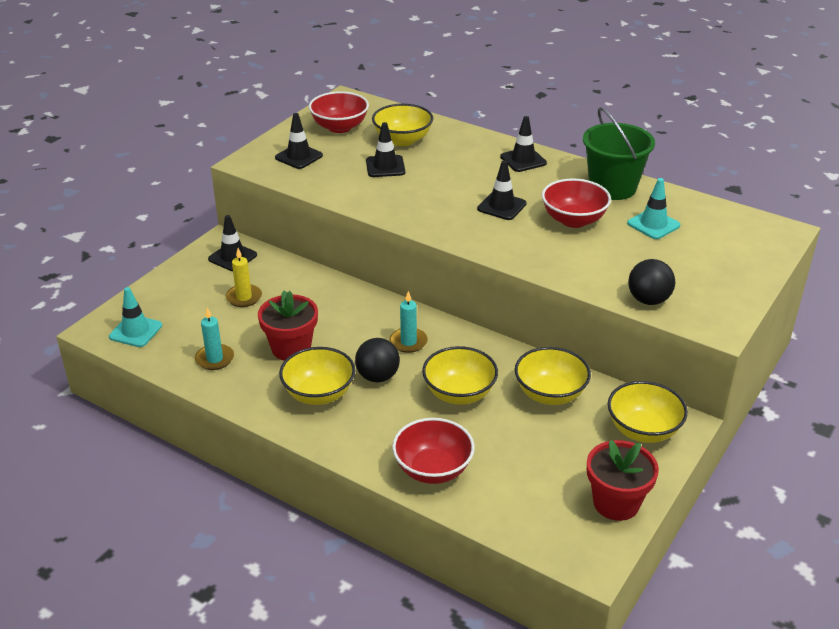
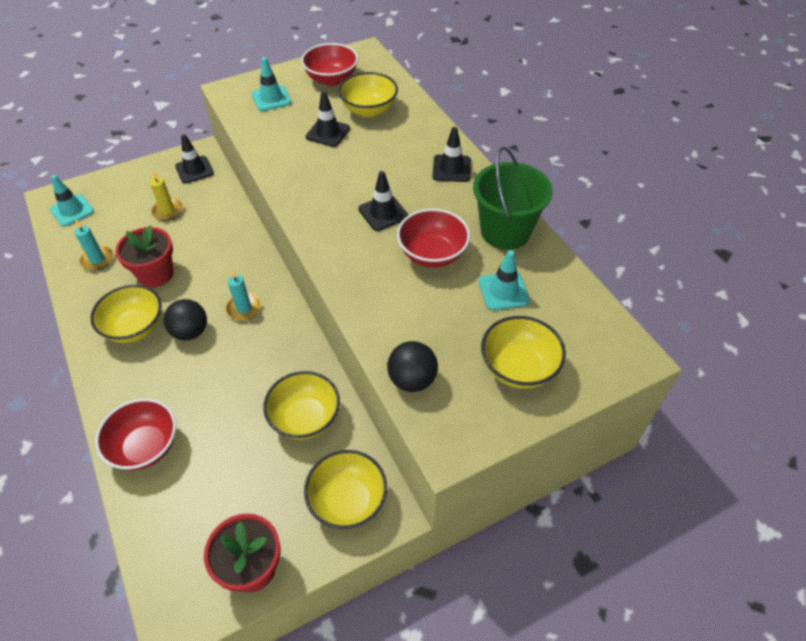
camera: 30 degrees right, 15 degrees up
(299, 157) = (271, 98): black traffic cone -> turquoise traffic cone
(459, 393) = (234, 380): yellow bowl -> yellow bowl (518, 368)

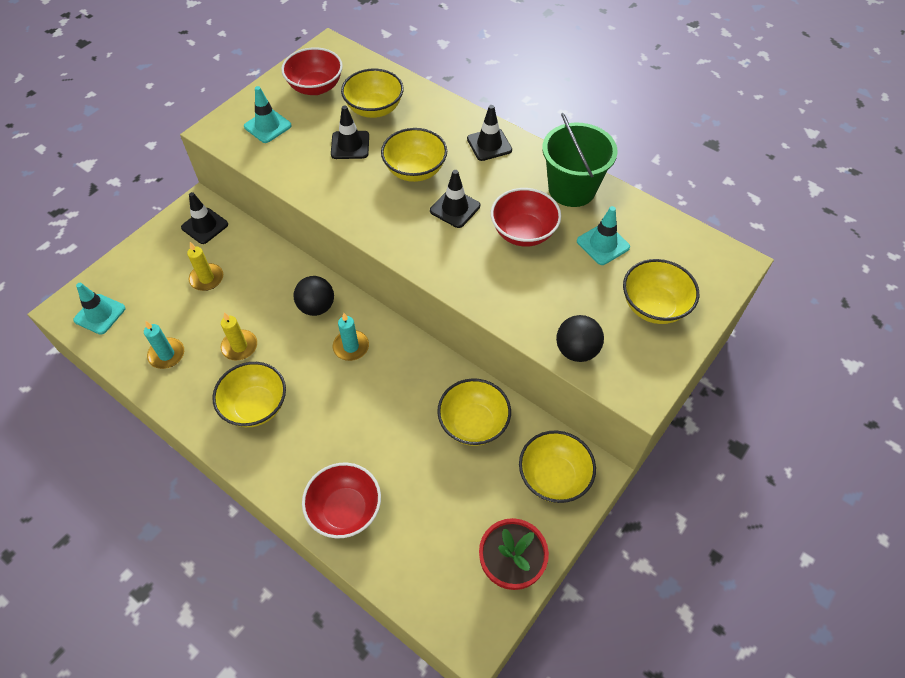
camera: 25 degrees left, 5 degrees up
(156, 274) = (239, 346): red flower pot -> yellow candle
(190, 332) = (314, 389): black ball -> black ball (316, 307)
(369, 170) = (415, 170): none -> yellow bowl

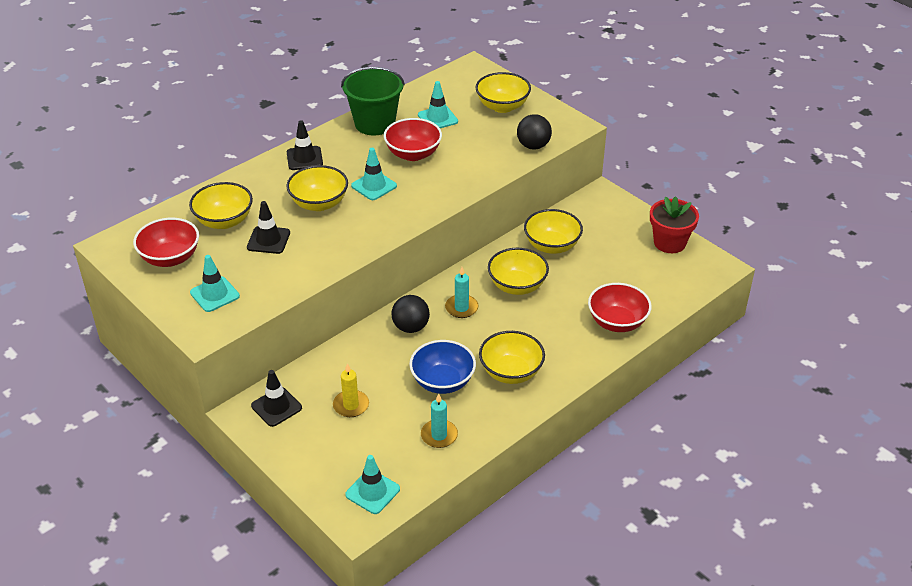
camera: 80 degrees left, 15 degrees down
(239, 346) = (442, 382): yellow candle -> blue bowl
(455, 208) = (374, 186): black traffic cone -> turquoise traffic cone
(553, 477) = (603, 212): yellow bowl -> yellow bowl (517, 286)

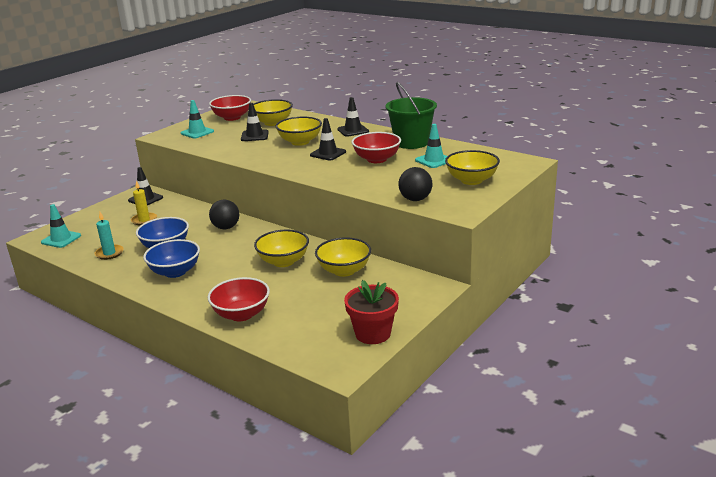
camera: 80 degrees right, 15 degrees down
(374, 186) = (328, 153): turquoise traffic cone -> black traffic cone
(461, 308) = (251, 243): turquoise candle -> none
(511, 372) = (175, 272): yellow bowl -> blue bowl

